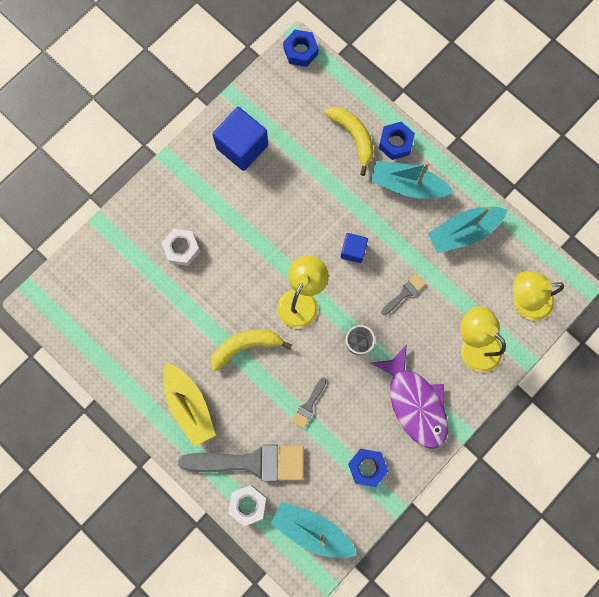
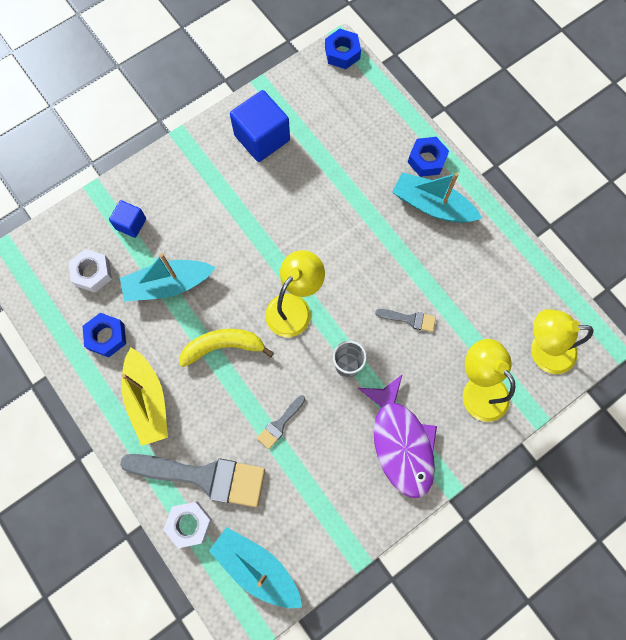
camera: 10 degrees right, 5 degrees down
(182, 249) = (176, 231): white nut -> white nut (92, 273)
(353, 137) = (382, 147): yellow banana -> none
(353, 250) = (361, 264): blue cube -> blue cube (131, 224)
(367, 467) = (333, 506): blue nut -> blue nut (106, 337)
(404, 293) = (409, 319): grey brush -> grey brush turned 45 degrees clockwise
(463, 232) = (486, 264): turquoise boat -> turquoise boat (168, 285)

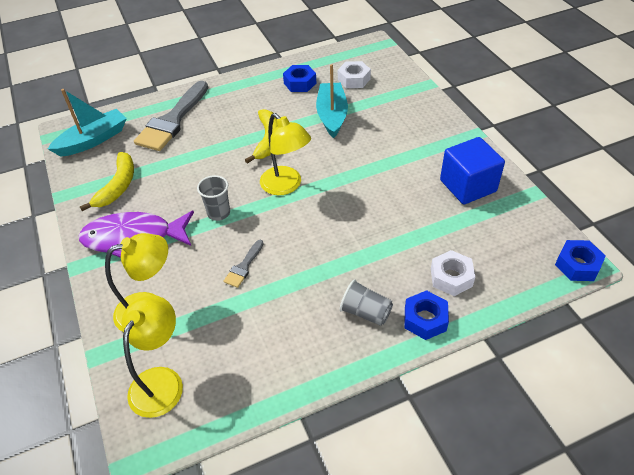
camera: 105 degrees right, 25 degrees down
(131, 224) = (392, 100): blue cube -> none
(147, 400) = (242, 99): yellow boat -> none
(189, 524) = (143, 111): white nut -> white nut (451, 277)
(280, 424) = (189, 164): grey brush -> none
(331, 495) = (118, 186): none -> yellow banana
(432, 205) = (365, 312): turquoise boat -> grey cup

